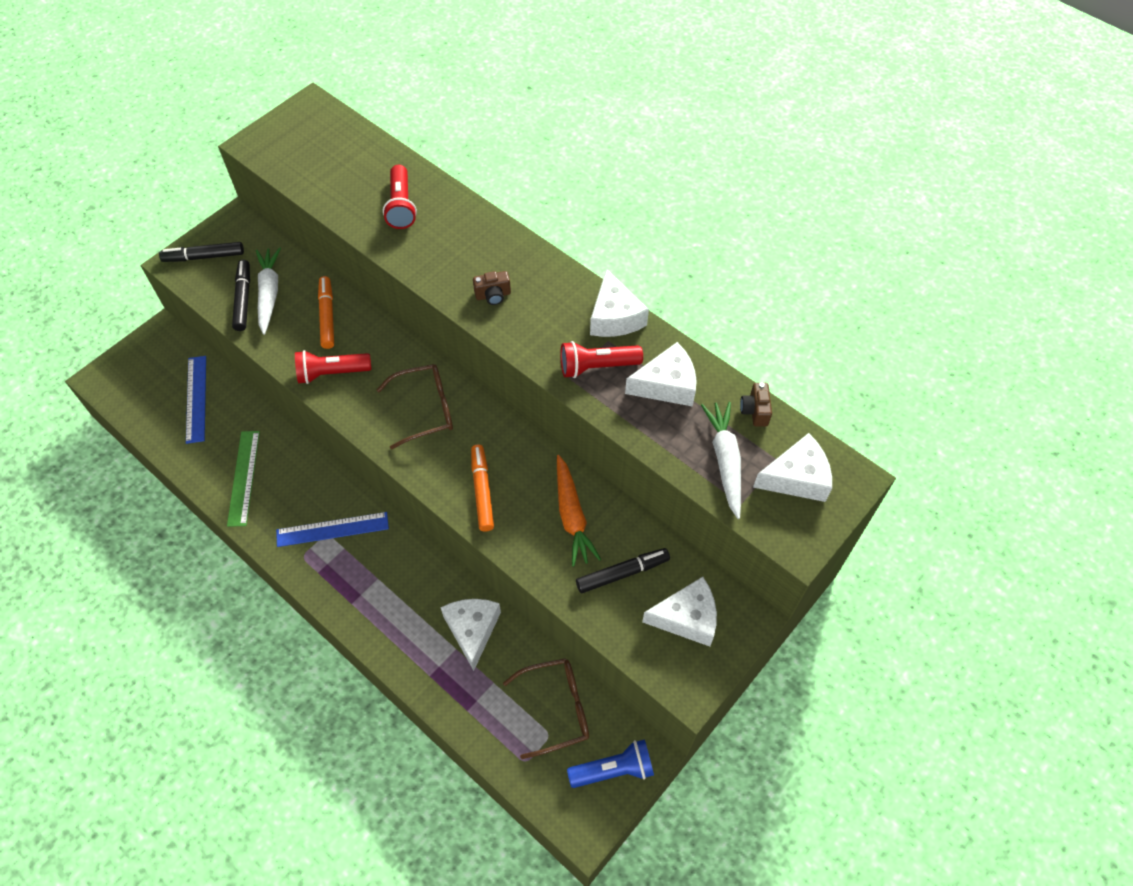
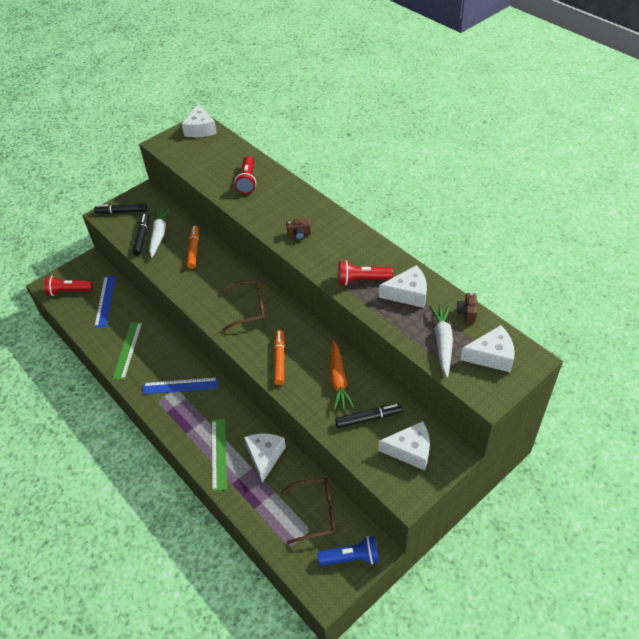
camera: 10 degrees right, 10 degrees down
(332, 373) = (191, 283): red flashlight -> red flashlight (69, 291)
(404, 631) = (218, 453): none -> green ruler
(614, 317) = (378, 251): white cheese -> white cheese (200, 129)

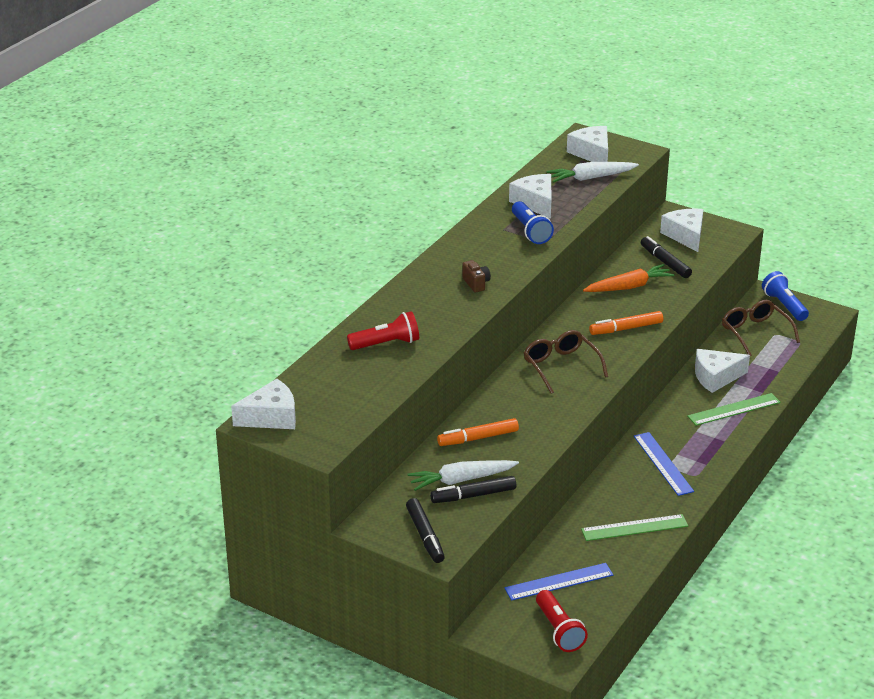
camera: 110 degrees left, 15 degrees down
(362, 280) = (530, 231): red flashlight -> blue flashlight
(467, 313) = (544, 169): brown camera -> none

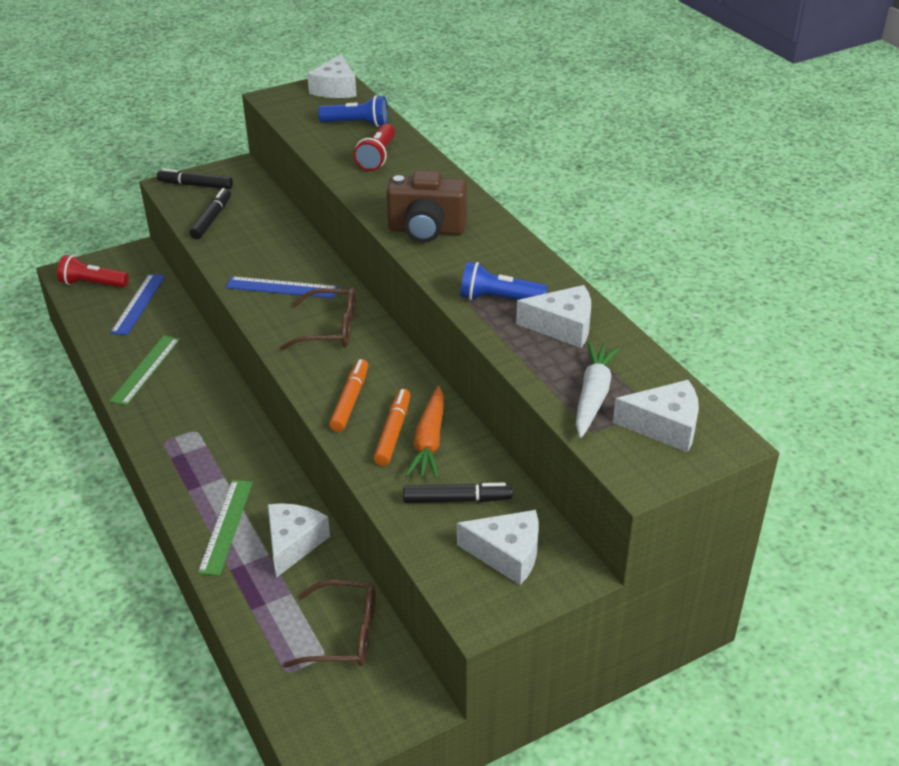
camera: 120 degrees right, 5 degrees up
(461, 480) = (236, 220): white carrot -> none
(476, 284) = (426, 230): brown camera -> brown camera, size x2.14
(478, 438) = (278, 245): orange marker -> orange marker (393, 432)
(663, 463) = (203, 428): blue ruler -> blue ruler (282, 287)
(784, 305) = (377, 708): blue flashlight -> blue flashlight (357, 124)

